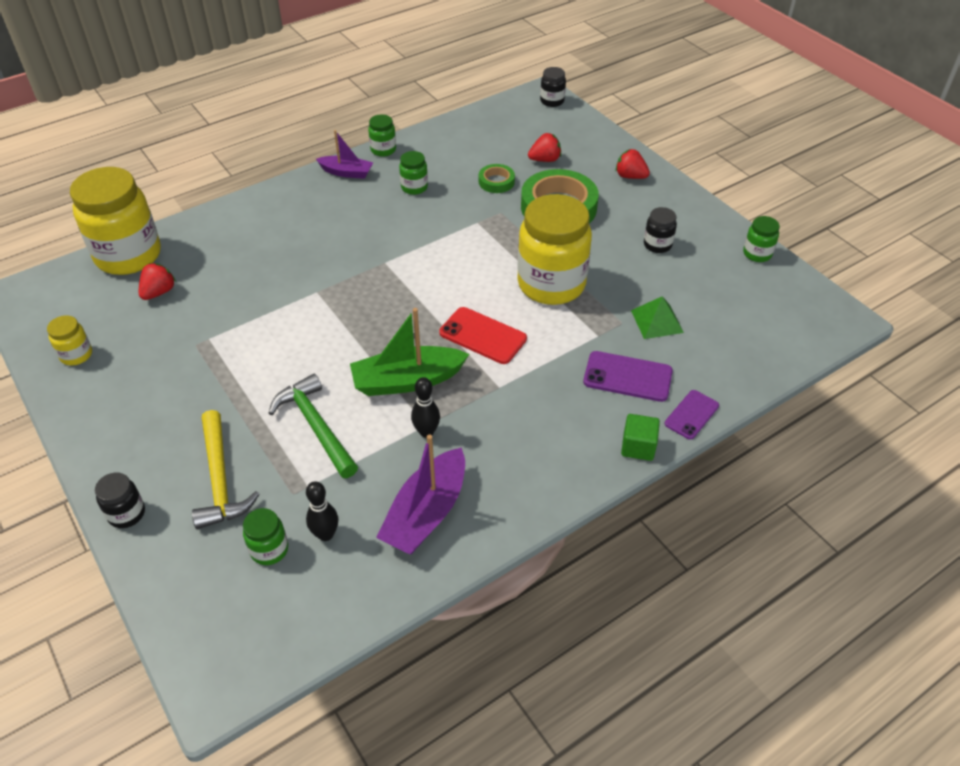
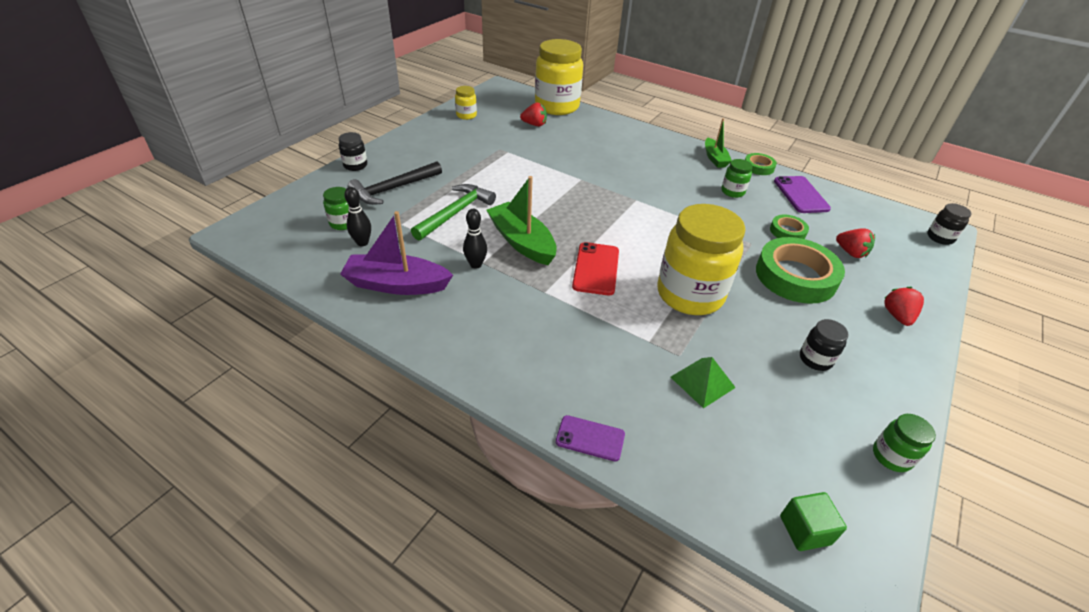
camera: 65 degrees right, 5 degrees down
(220, 480) = (393, 189): yellow hammer -> black hammer
(346, 172) = (714, 158): purple boat -> green boat
(383, 150) = (758, 167): green jar -> green tape
(627, 377) = (610, 374): purple phone -> purple phone (800, 195)
(638, 447) = (524, 401): green cube -> green cube (805, 530)

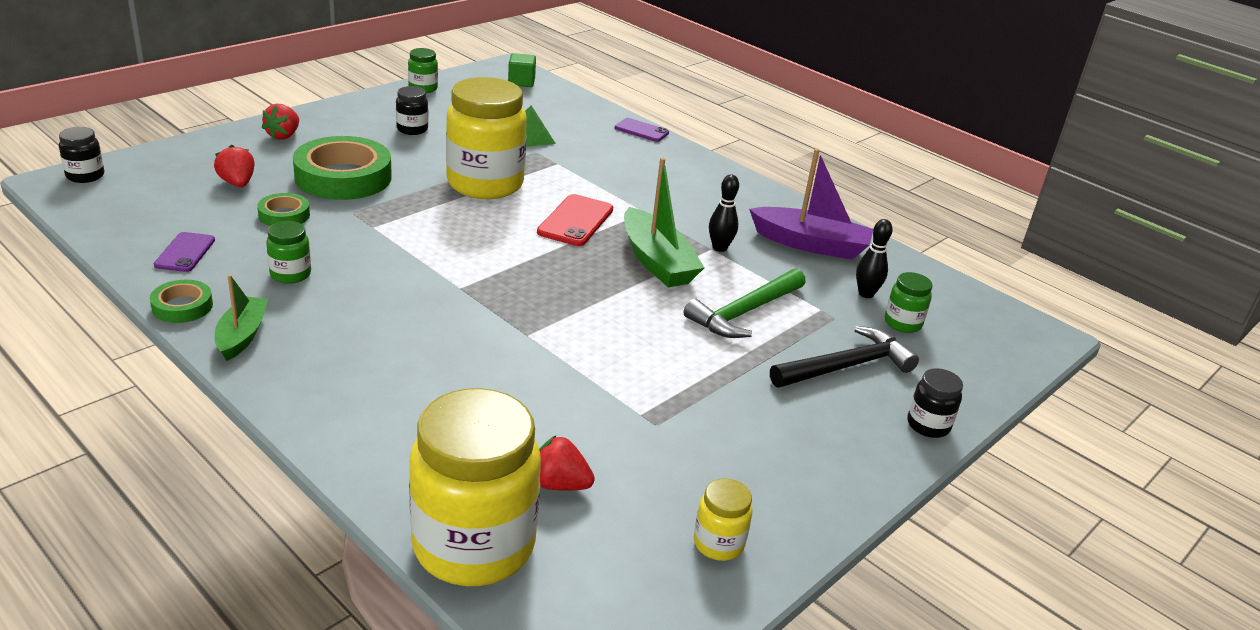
camera: 170 degrees left, 10 degrees down
(800, 195) = (185, 252): purple phone -> purple phone, size x0.67

